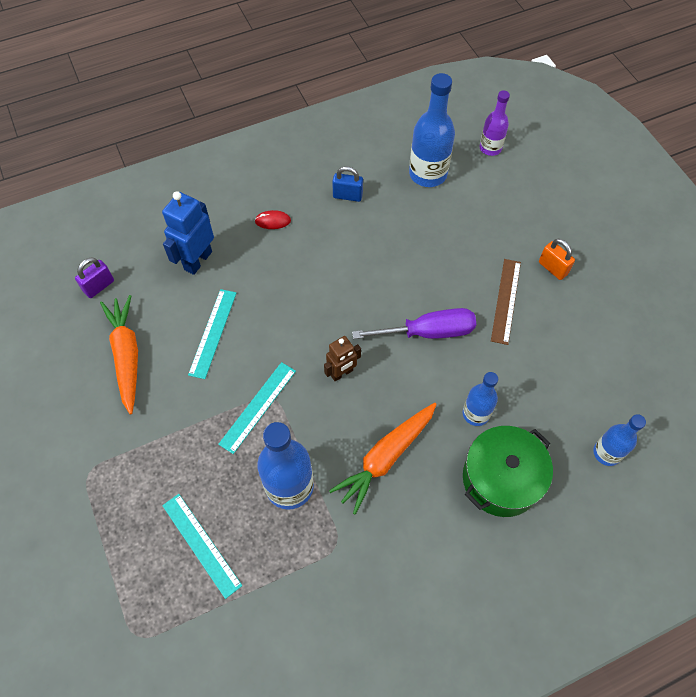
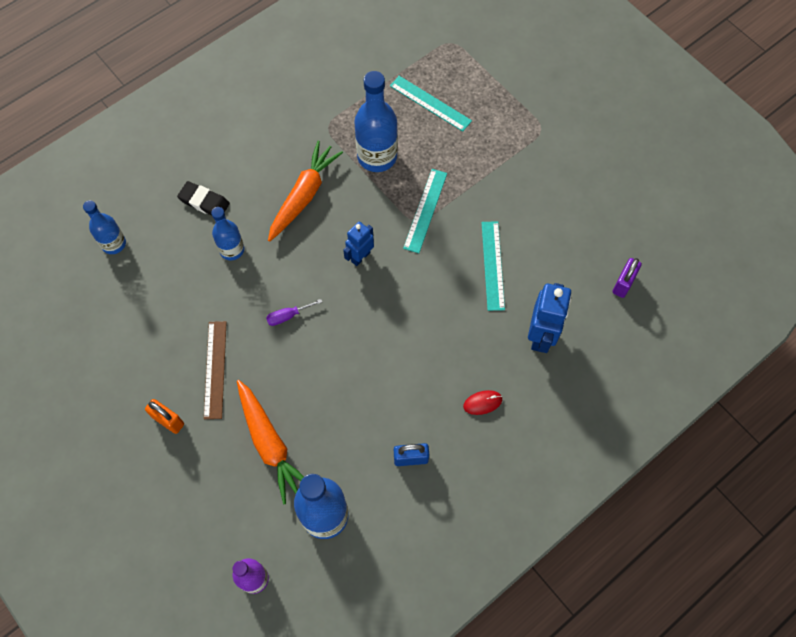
camera: 165 degrees right, 5 degrees up
(126, 356) = (560, 225): orange carrot -> orange carrot (270, 443)
(342, 373) = (360, 257): brown robot -> blue robot
(428, 332) = (288, 316): purple screwdriver -> purple screwdriver, size x0.48
(501, 479) = (204, 202): green pot -> black eraser

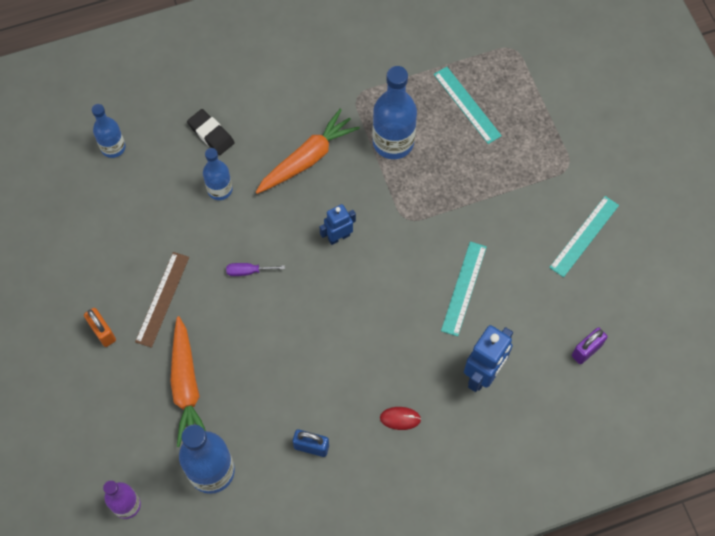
camera: 20 degrees right, 0 degrees up
(425, 210) = (419, 211): turquoise ruler -> turquoise ruler (584, 236)

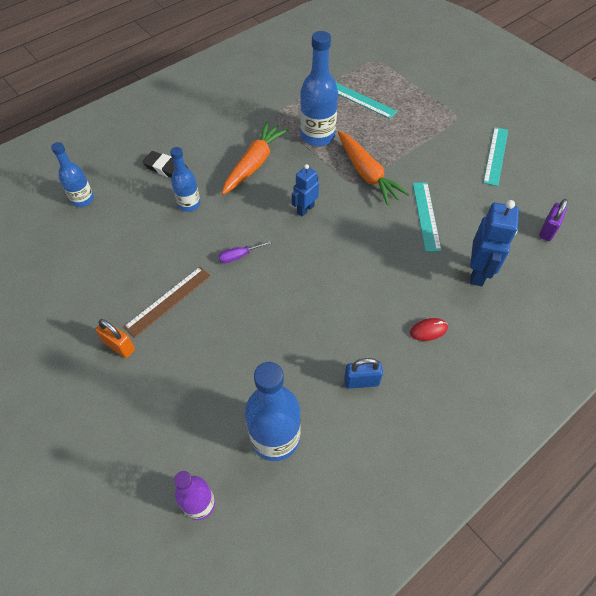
camera: 20 degrees left, 10 degrees down
(162, 299) = (168, 301): brown ruler -> brown ruler turned 45 degrees clockwise
(186, 386) = (219, 367): orange carrot -> orange carrot (367, 173)

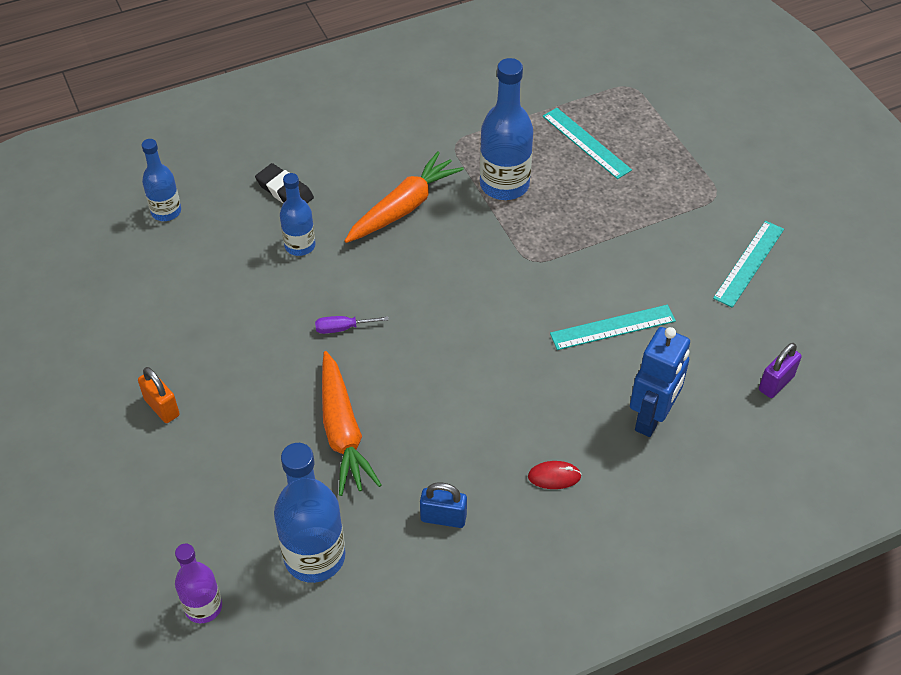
camera: 15 degrees right, 5 degrees down
(168, 301) = (236, 365): brown ruler -> none
(305, 209) = (451, 284): blue robot -> none
(367, 173) = (553, 252): orange carrot -> orange carrot (343, 431)
(426, 216) = (613, 327): turquoise ruler -> turquoise ruler turned 60 degrees clockwise

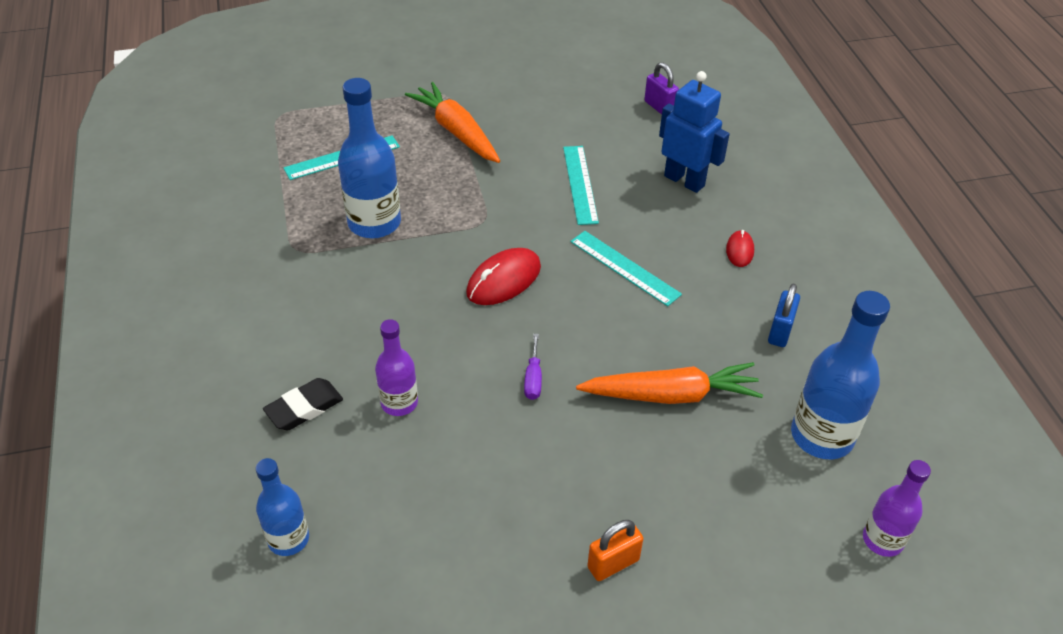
camera: 80 degrees left, 5 degrees down
(300, 245) = (399, 403): blue bottle -> purple bottle
(403, 207) = (375, 305): orange carrot -> orange carrot (456, 132)
(457, 288) = (504, 280): none -> red mouse
(748, 263) = (529, 93): turquoise ruler -> turquoise ruler (624, 268)

